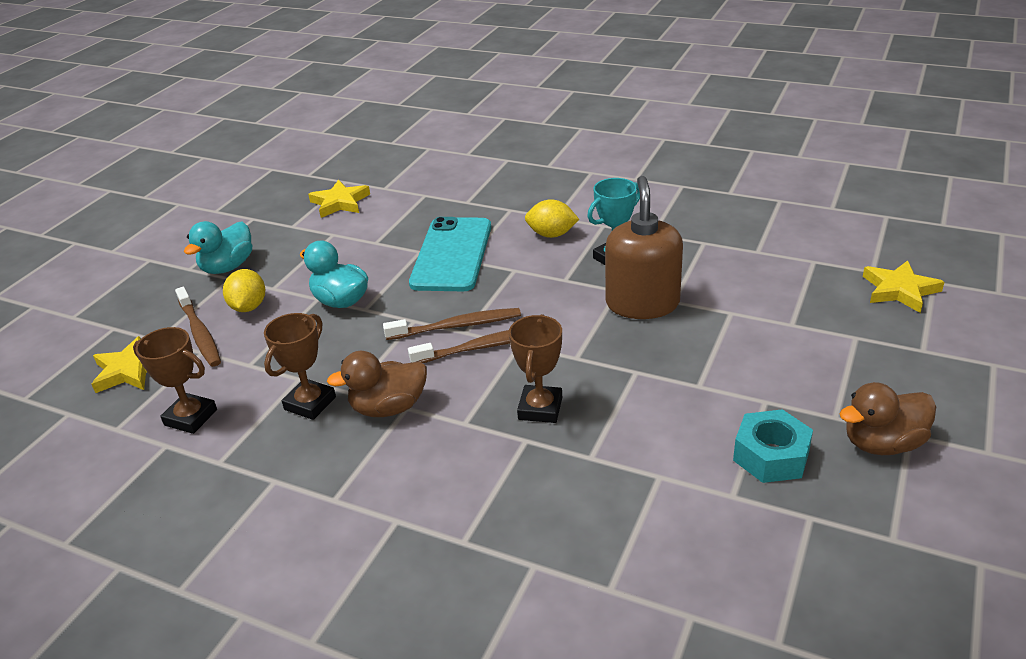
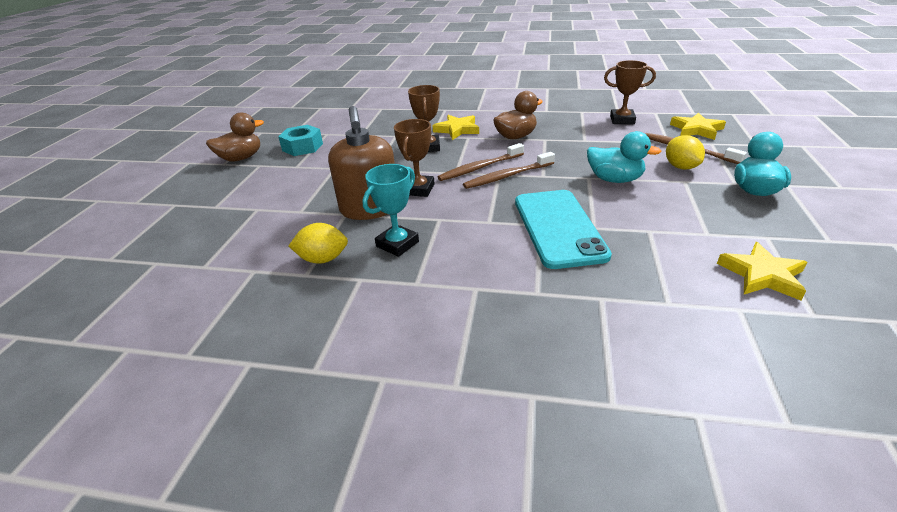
camera: 165 degrees right, 0 degrees up
(310, 403) = (563, 132): brown trophy -> brown trophy (418, 189)
(551, 234) = (470, 263): yellow lemon -> yellow lemon (323, 259)
(899, 290) = (148, 246): yellow star -> yellow star (457, 130)

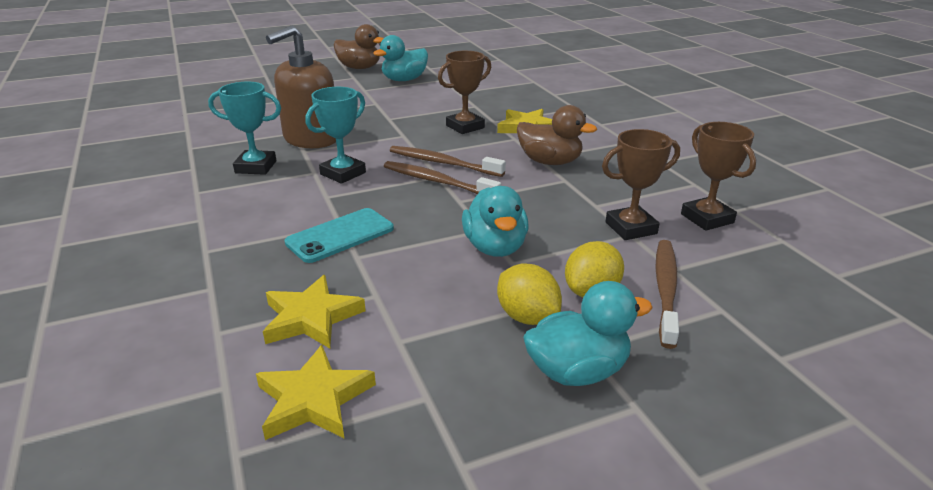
camera: 55 degrees right, 5 degrees down
(302, 147) = (404, 80): turquoise nut -> turquoise duck
(323, 259) = (215, 146): yellow lemon -> yellow lemon (527, 317)
(418, 189) = (365, 148): brown trophy -> brown trophy (631, 228)
(455, 207) = (343, 173): none -> turquoise trophy
(558, 227) = (340, 235): turquoise phone -> turquoise phone, size x0.64
(696, 130) = (761, 287): yellow star -> yellow star (311, 318)

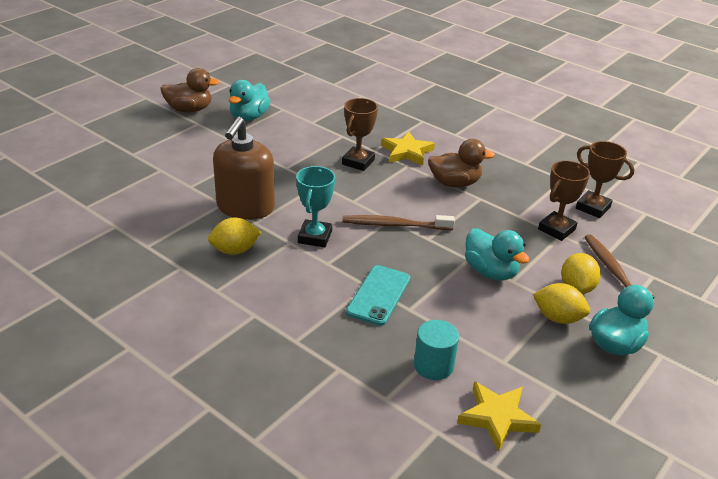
camera: 30 degrees left, 5 degrees up
(256, 167) = (235, 250): turquoise trophy -> yellow lemon
(311, 318) = (433, 365): yellow star -> turquoise cylinder
(443, 163) = (380, 205): brown toothbrush -> none

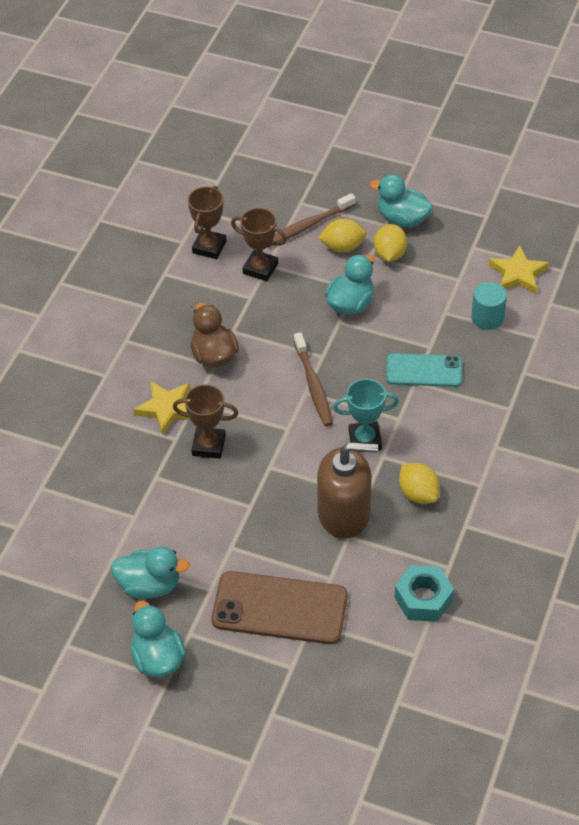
camera: 105 degrees left, 15 degrees up
(130, 224) = (423, 599): none -> turquoise nut
(184, 159) = (279, 608): none -> brown phone
(189, 109) = (158, 658): brown duck -> turquoise duck

